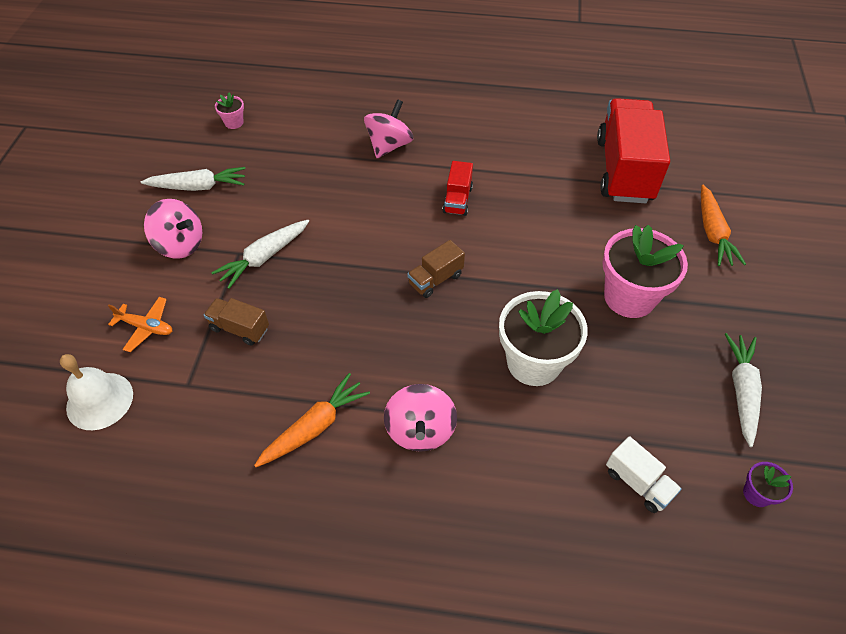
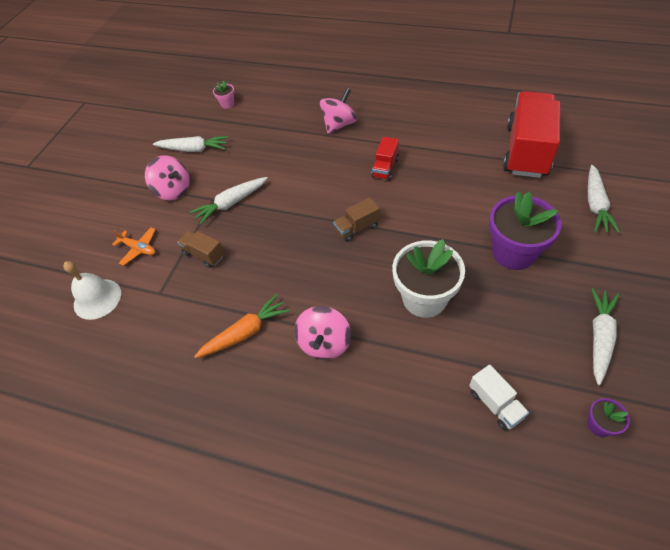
camera: 15 degrees right, 0 degrees up
(629, 297) = (513, 253): pink flower pot -> purple flower pot
(712, 232) = (595, 205): orange carrot -> white carrot

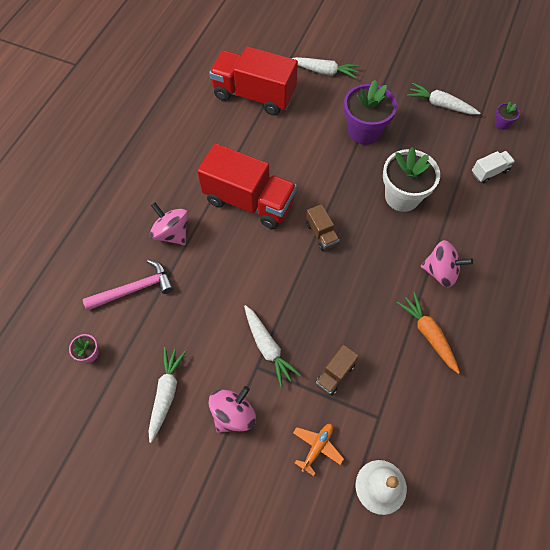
camera: 90 degrees left, 10 degrees up
(282, 115) = (135, 289): none -> pink hammer
(385, 168) = (249, 201): red truck -> red truck, size x2.23

